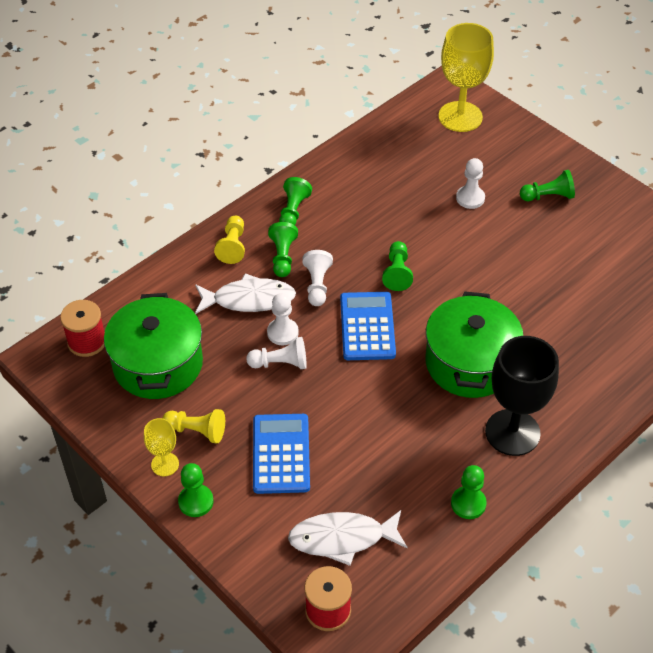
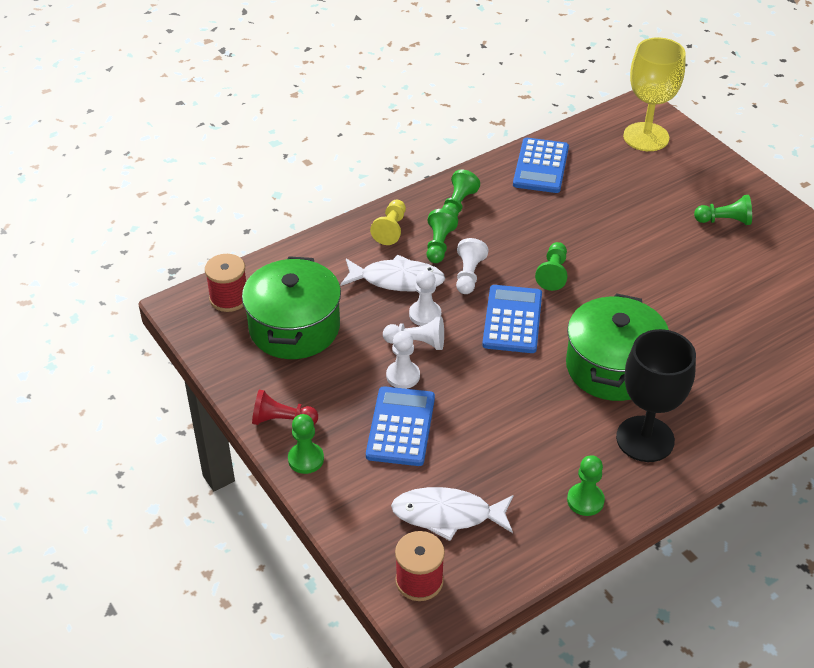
camera: 10 degrees right, 5 degrees down
(165, 464) = (282, 420): yellow goblet -> red pawn
(197, 431) = (320, 394): yellow pawn -> none
(366, 160) = (541, 166): none -> blue calculator
(470, 198) = (642, 213): white pawn -> white pawn (403, 376)

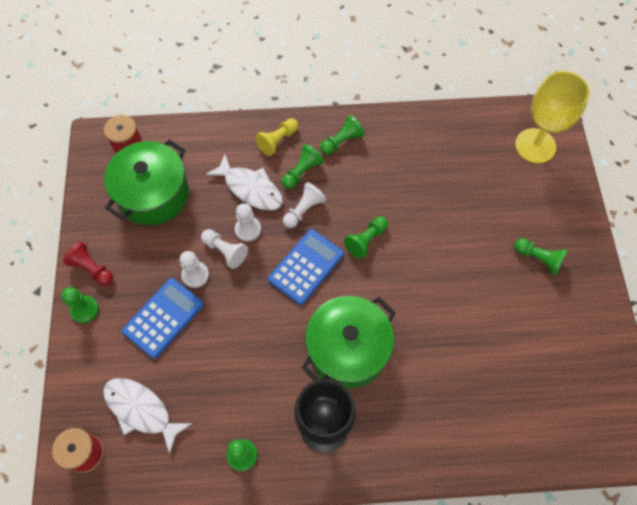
camera: 30 degrees right, 20 degrees up
(541, 166) = (430, 135): blue calculator -> none

